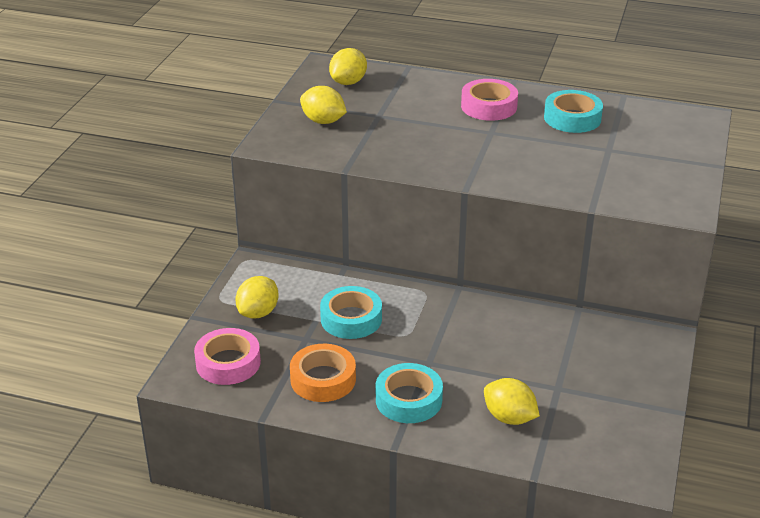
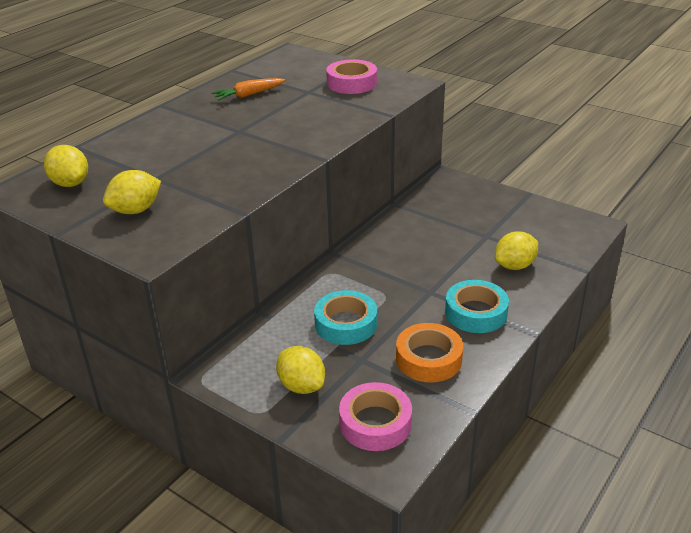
camera: 70 degrees left, 0 degrees up
(489, 106) = (194, 124): pink tape -> pink tape (352, 83)
(572, 118) = (248, 95): turquoise tape -> orange carrot

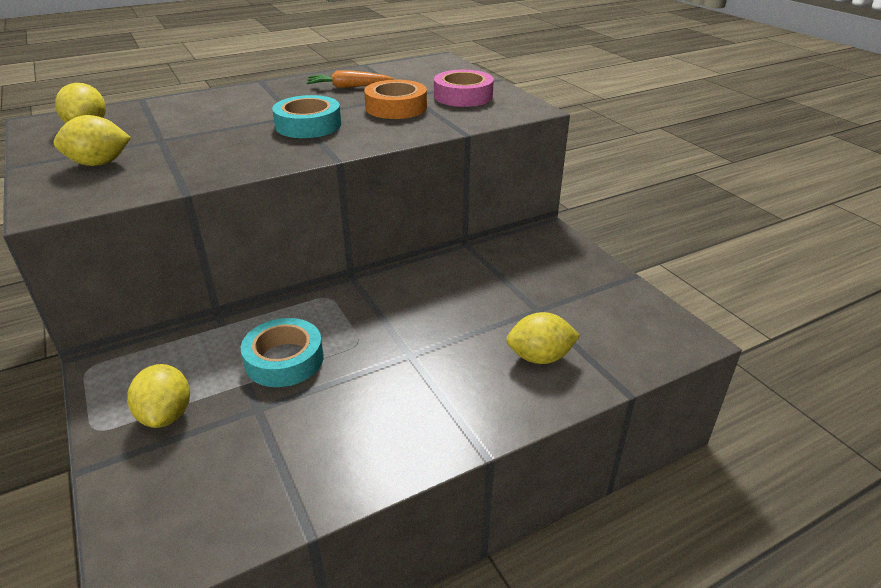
camera: 25 degrees right, 0 degrees up
(375, 423) = (188, 497): pink tape -> none
(428, 359) = (328, 438): orange tape -> orange tape (396, 107)
(476, 313) = (438, 400): turquoise tape -> turquoise tape (308, 125)

